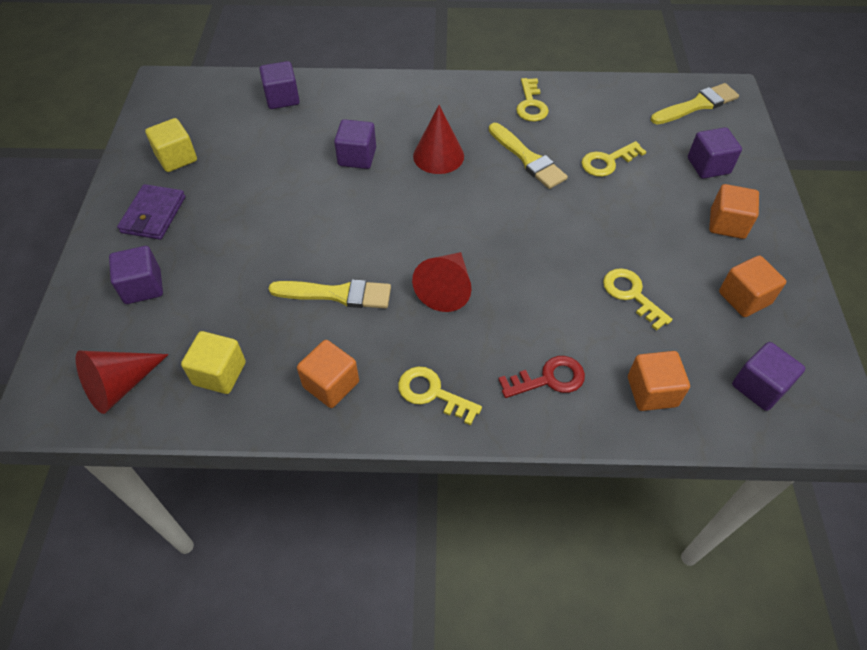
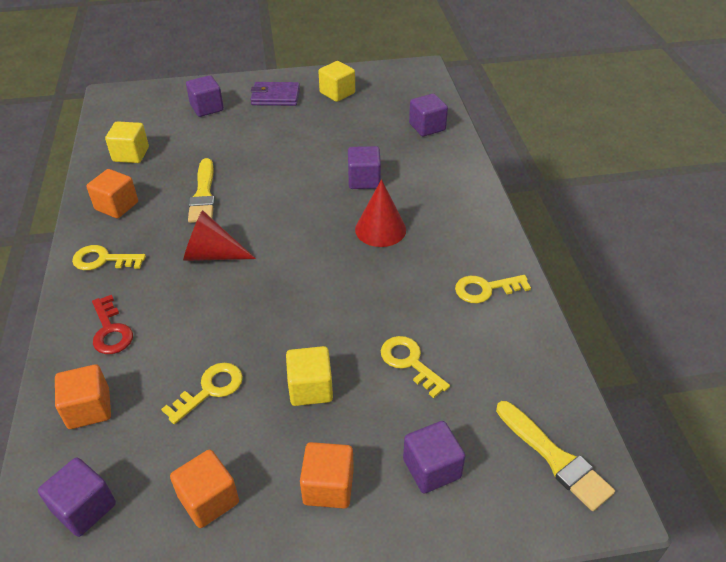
camera: 80 degrees right, 10 degrees down
(120, 386) = (124, 118): red cone -> none
(432, 393) = (103, 260): yellow key -> yellow key turned 105 degrees counterclockwise
(528, 158) = (395, 294): yellow brush -> none
(632, 225) = (310, 388): none -> yellow cube

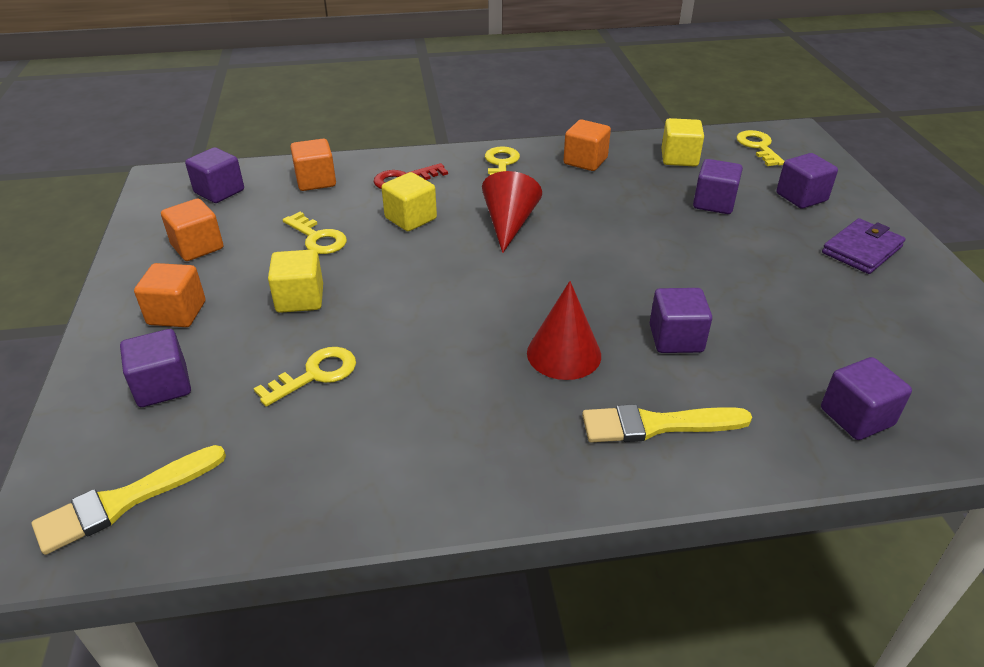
camera: 90 degrees right, 5 degrees down
(203, 195) = (614, 210): yellow brush -> yellow brush (657, 425)
(205, 146) = (714, 203): none -> purple cube
(275, 97) = (861, 250): purple wallet -> purple wallet turned 45 degrees clockwise
(337, 93) = (910, 309): yellow cube -> yellow cube (410, 218)
(485, 289) = (434, 460): yellow key -> yellow key (758, 147)

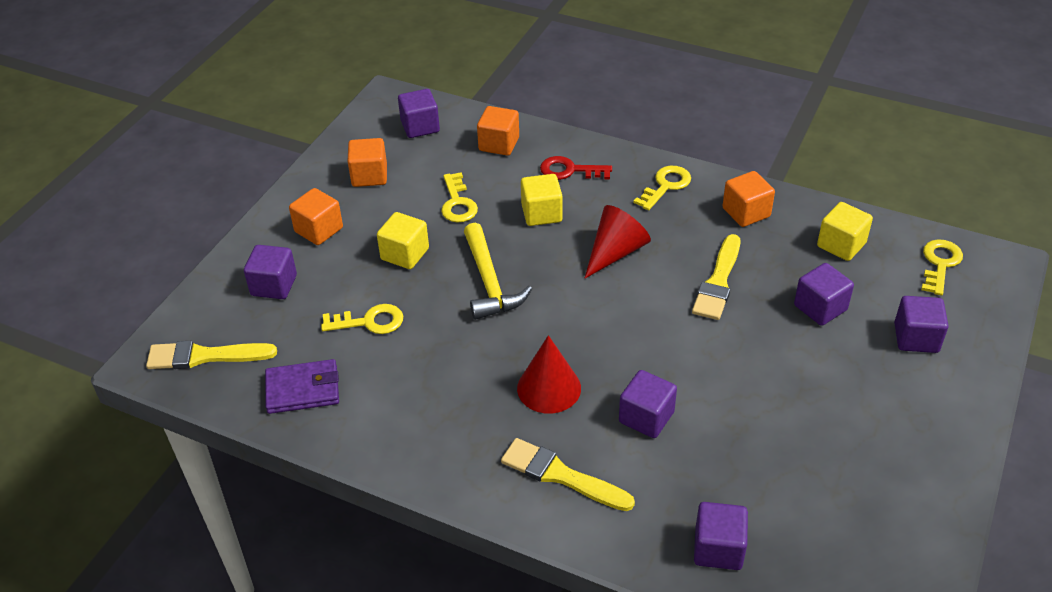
camera: 35 degrees right, 5 degrees up
(414, 289) = (489, 282): none -> yellow hammer
(618, 214) = (718, 282): none -> yellow brush
(861, 250) = (908, 417): purple wallet -> purple wallet (303, 389)

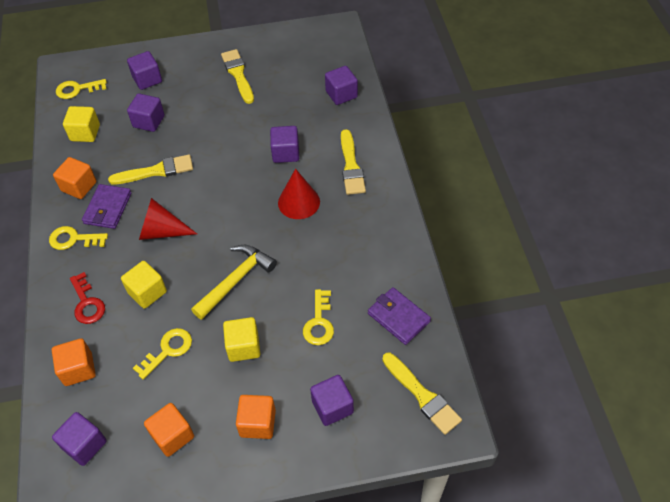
camera: 125 degrees left, 10 degrees up
(369, 322) = (319, 322): yellow key -> yellow key turned 135 degrees counterclockwise
(690, 223) = (108, 208): none -> purple wallet
(859, 442) = (238, 74): none -> yellow brush

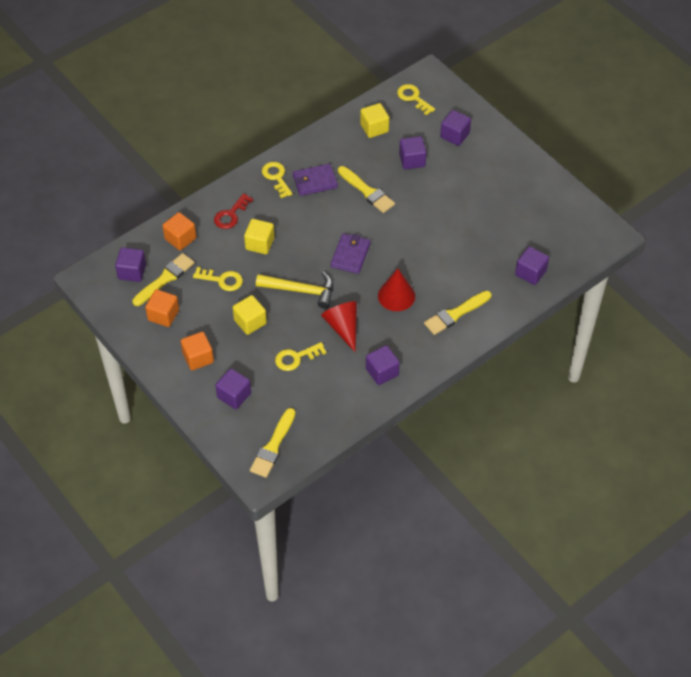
camera: 60 degrees right, 0 degrees up
(79, 186) = (323, 153): orange cube -> none
(161, 231) = (315, 224): red cone -> red cone (343, 327)
(238, 74) = (502, 191): yellow brush -> yellow brush (165, 279)
(285, 153) = (440, 264): purple cube -> purple cube (382, 372)
(398, 317) = (330, 406): purple wallet -> purple wallet (350, 255)

